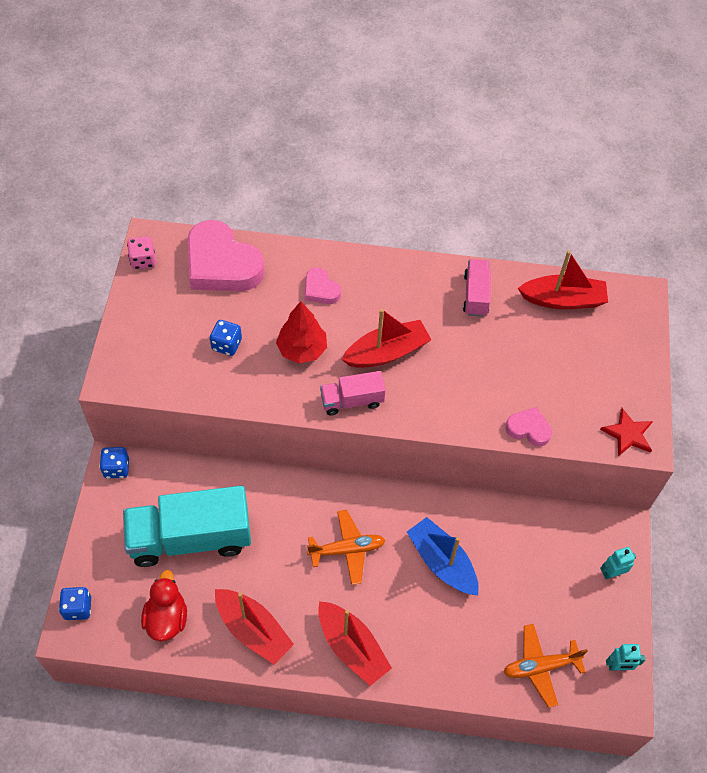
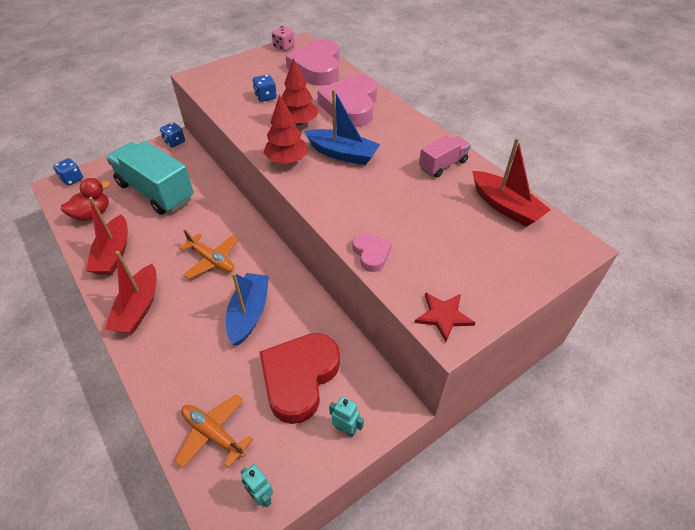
camera: 50 degrees right, 10 degrees down
(320, 289) = (351, 106): pink heart -> pink heart, size x2.07
(352, 401) = (286, 160): pink truck -> red tree
(387, 352) = (342, 154): red boat -> blue boat
(542, 571) = (299, 378): none -> red heart

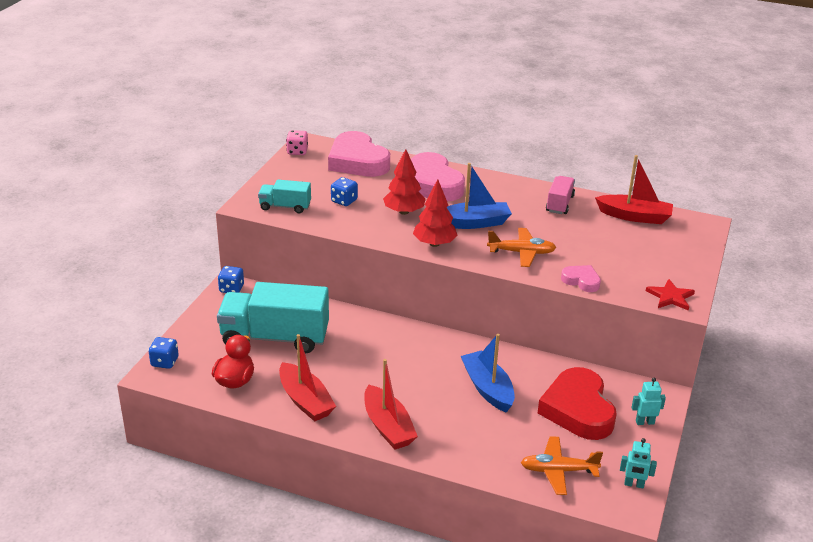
camera: 35 degrees left, 15 degrees down
(212, 260) = (405, 366): orange plane -> orange plane (521, 253)
(219, 87) = (285, 207): none -> turquoise truck

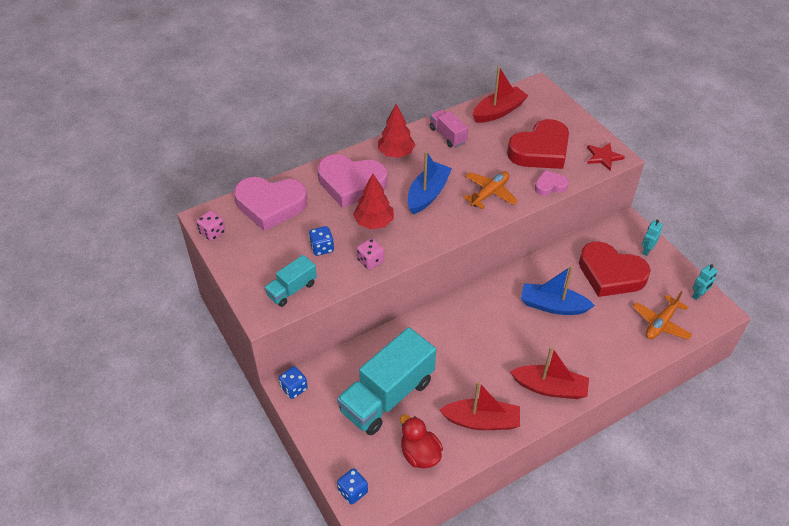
camera: 50 degrees left, 15 degrees up
(360, 227) = (370, 261): none -> pink dice
(434, 244) = (434, 232): red tree -> red tree (396, 153)
(620, 258) = (540, 150): none -> red heart

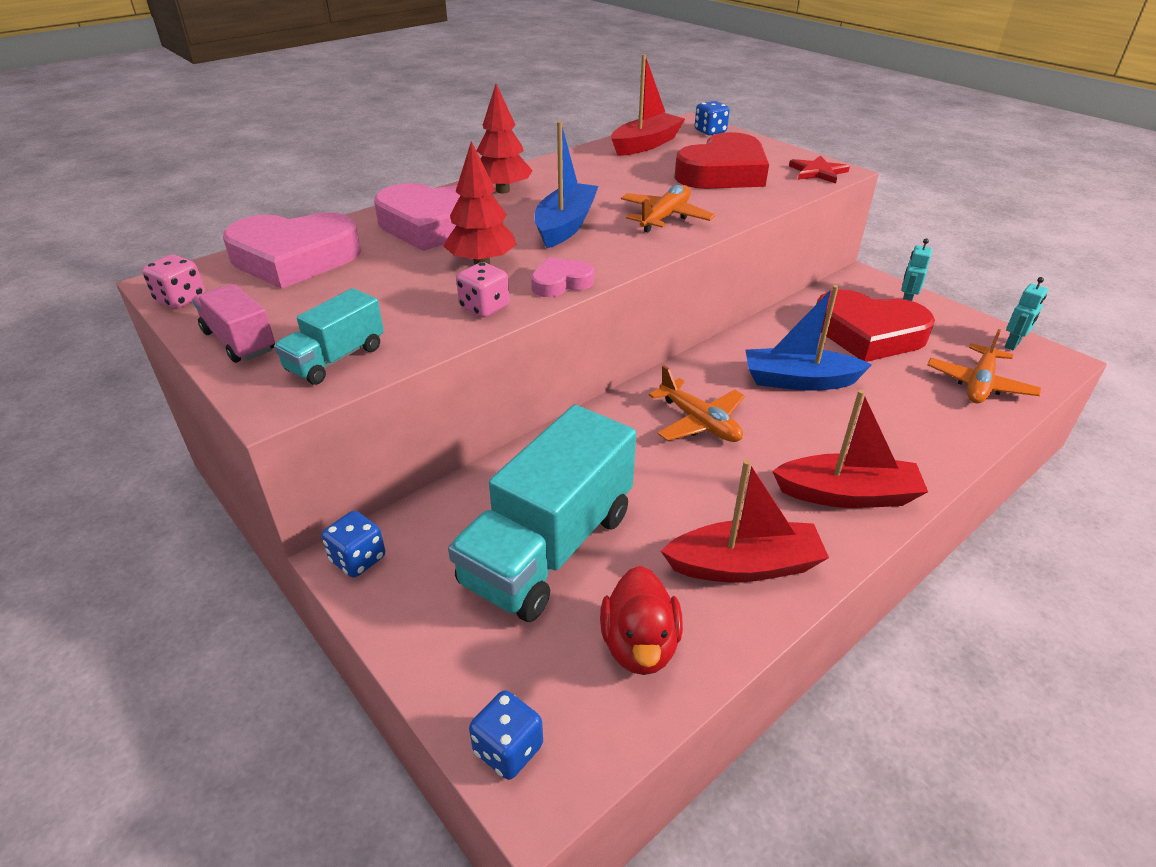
camera: 10 degrees left, 10 degrees down
(322, 248) = (391, 300): blue dice -> blue dice (710, 132)
(420, 454) = (639, 645): red duck -> red duck turned 135 degrees counterclockwise
(447, 135) = (578, 169): pink truck -> pink truck (239, 341)
(485, 328) = (699, 422): none -> orange plane
(550, 186) = (755, 203): pink heart -> pink heart (561, 283)

